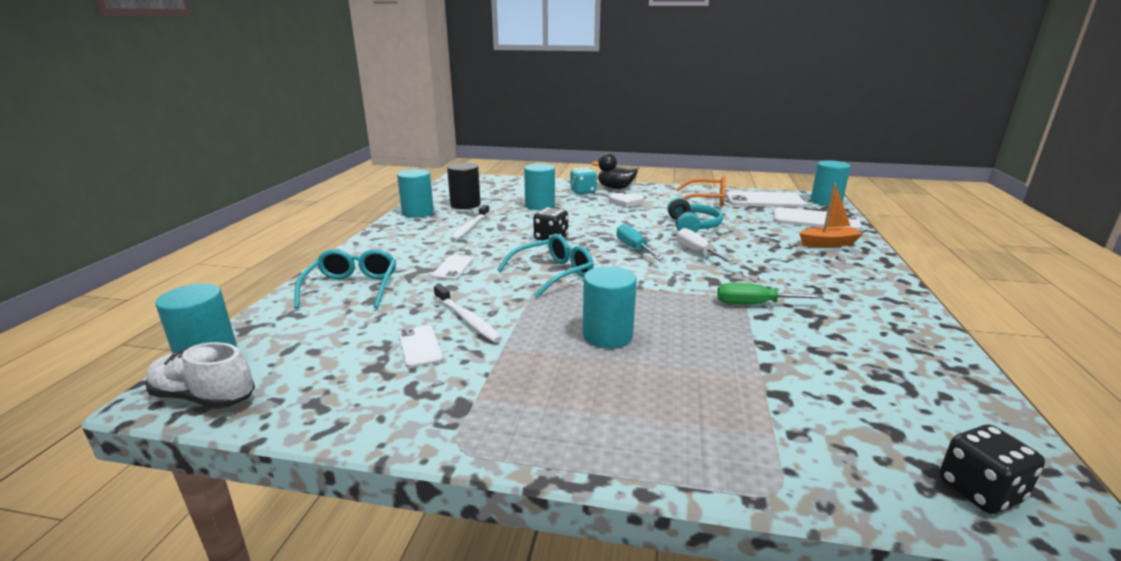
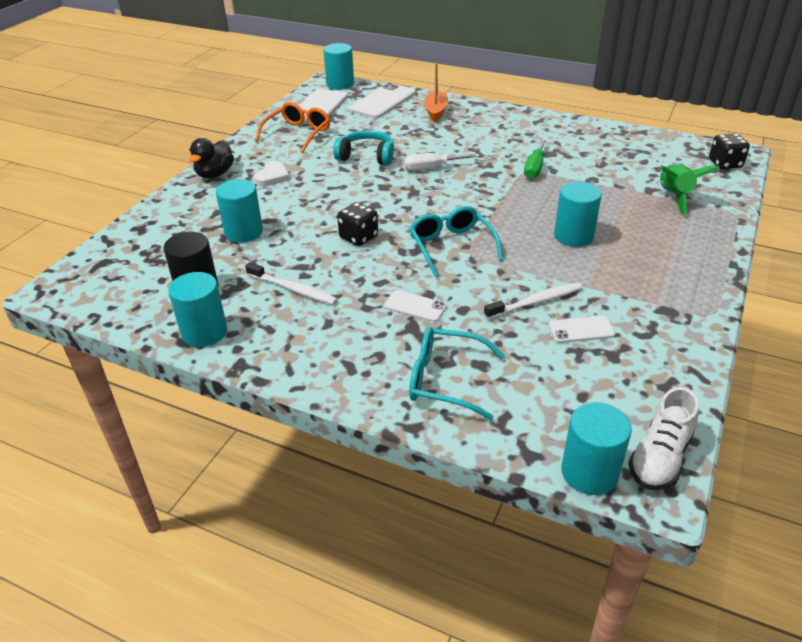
camera: 75 degrees left, 15 degrees up
(583, 192) = (212, 197): turquoise dice -> none
(634, 248) = (407, 195): turquoise screwdriver -> none
(778, 419) = (674, 196): none -> green rocket

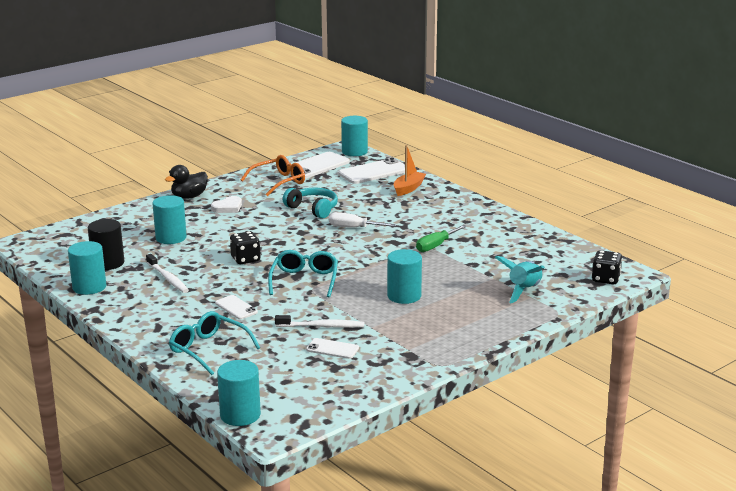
camera: 25 degrees right, 15 degrees down
(659, 457) = (293, 421): white shoe -> none
(674, 196) = (524, 291): green rocket -> turquoise rocket

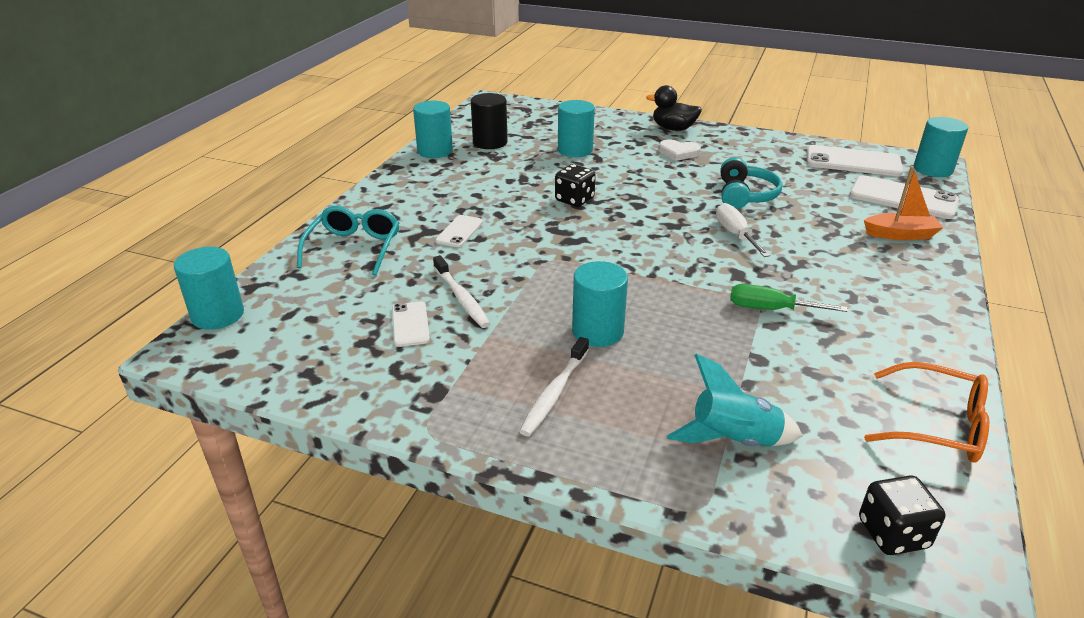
camera: 60 degrees right, 10 degrees up
(168, 278) = (488, 177): white toothbrush -> white toothbrush (554, 393)
(279, 182) = (778, 156): orange glasses -> orange glasses (937, 425)
(304, 280) = (564, 249): turquoise glasses -> none

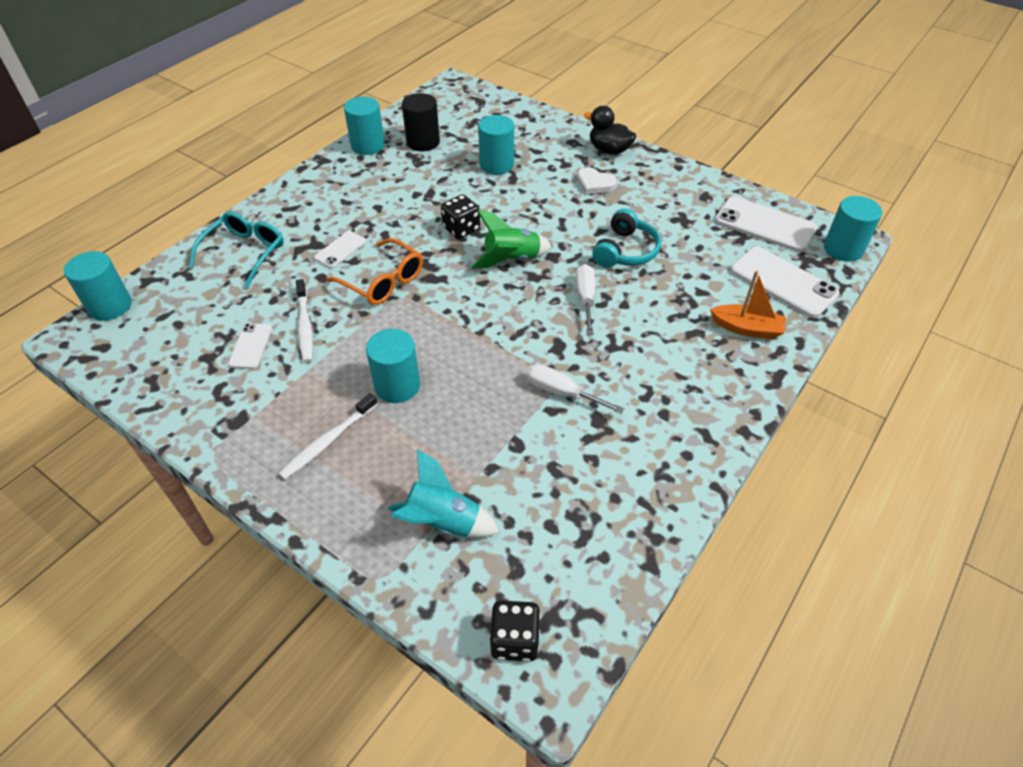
camera: 15 degrees right, 15 degrees up
(642, 216) = (512, 260): none -> green rocket
(770, 309) = (562, 392): green screwdriver -> white screwdriver
(937, 425) = (626, 548): orange glasses -> orange glasses (383, 281)

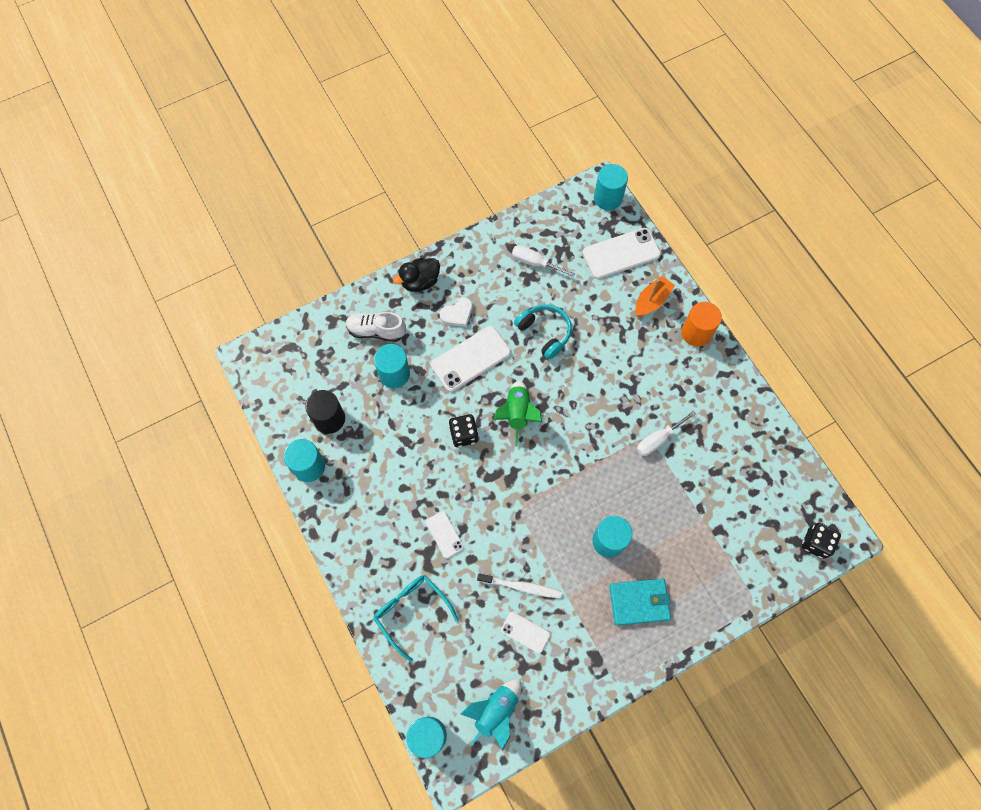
camera: 65 degrees left, 20 degrees up
(328, 441) = (639, 602): white toothbrush -> turquoise wallet
(383, 281) = (498, 514): orange glasses -> none
(443, 522) = (728, 552): turquoise rocket -> turquoise rocket (496, 711)
(534, 141) = (376, 331): none -> white shoe
(585, 298) = (580, 383): white screwdriver -> white screwdriver (535, 263)
(741, 386) = (696, 333): none -> orange cylinder
(765, 224) = (561, 229): white phone -> white phone (471, 359)

